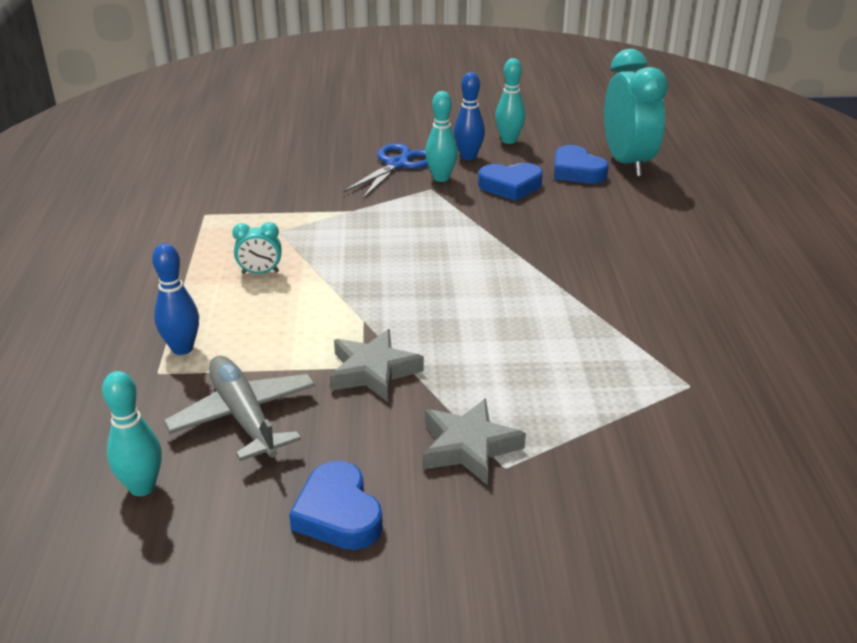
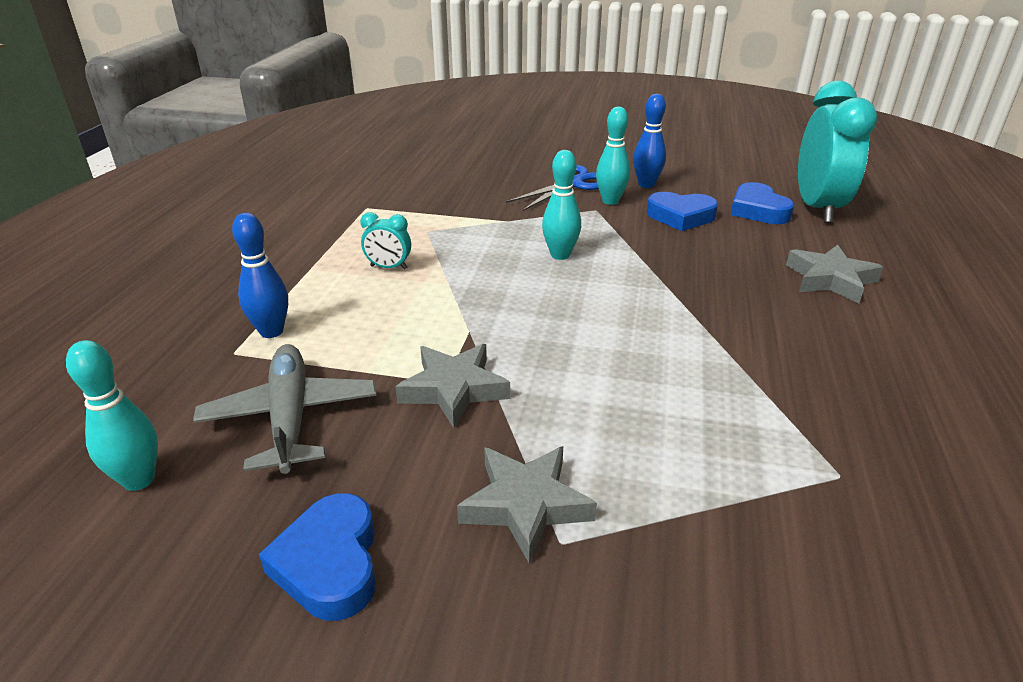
camera: 15 degrees right, 0 degrees up
(509, 140) = (693, 174): turquoise bowling pin -> turquoise bowling pin (560, 255)
(651, 230) = (830, 279): none -> grey star

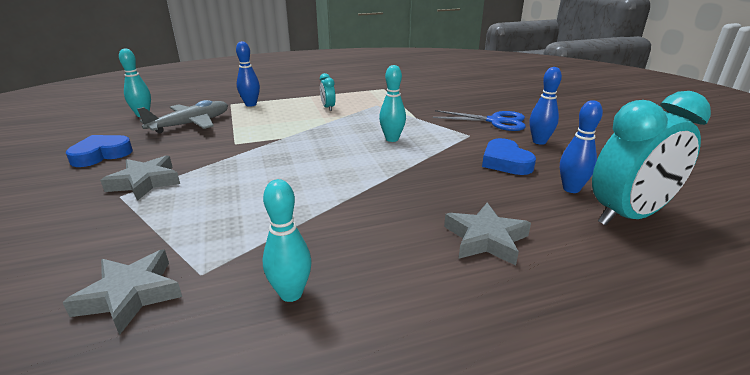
camera: 60 degrees right, 5 degrees down
(453, 389) = (229, 146): grey star -> grey star (130, 295)
(610, 201) = (490, 136): turquoise bowling pin -> turquoise bowling pin (291, 293)
(758, 210) = (571, 189): blue heart -> blue bowling pin

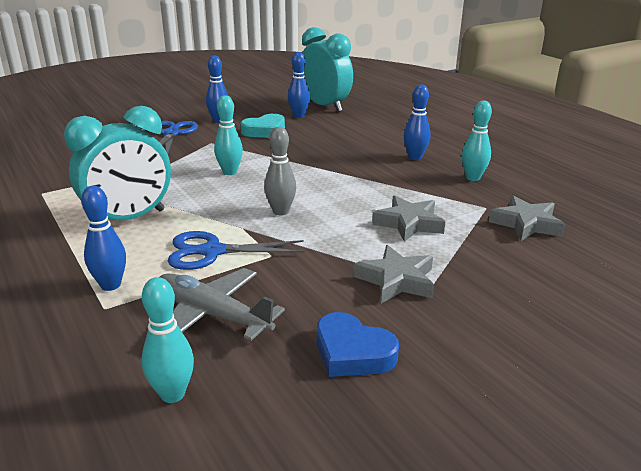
camera: 105 degrees left, 0 degrees up
(260, 127) = (212, 252): none -> blue scissors
(298, 152) = (280, 211): none -> grey bowling pin
(328, 108) = (129, 219): turquoise clock -> turquoise clock, size x2.33
(390, 255) = (414, 157): none -> blue bowling pin
(485, 239) = (376, 136): grey star -> grey star (409, 223)
(505, 162) = (265, 131): blue heart -> turquoise heart

